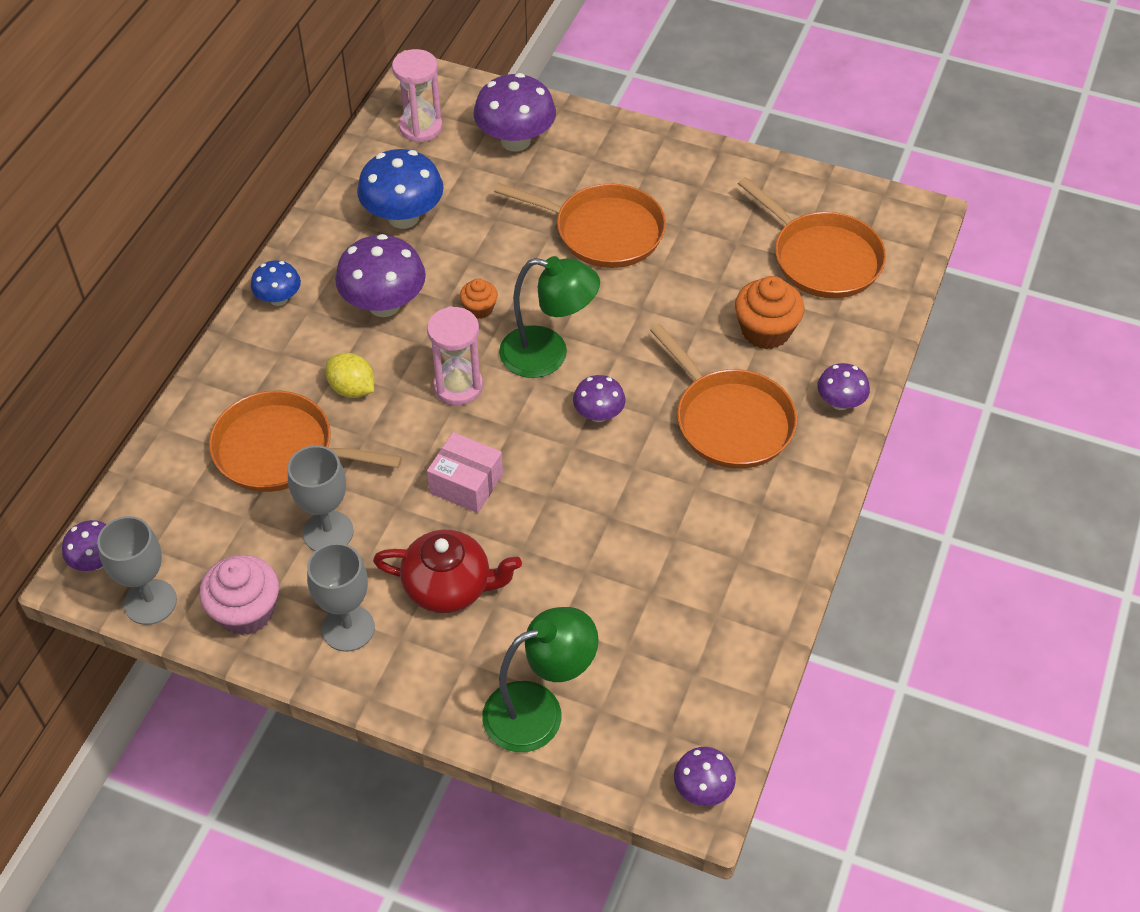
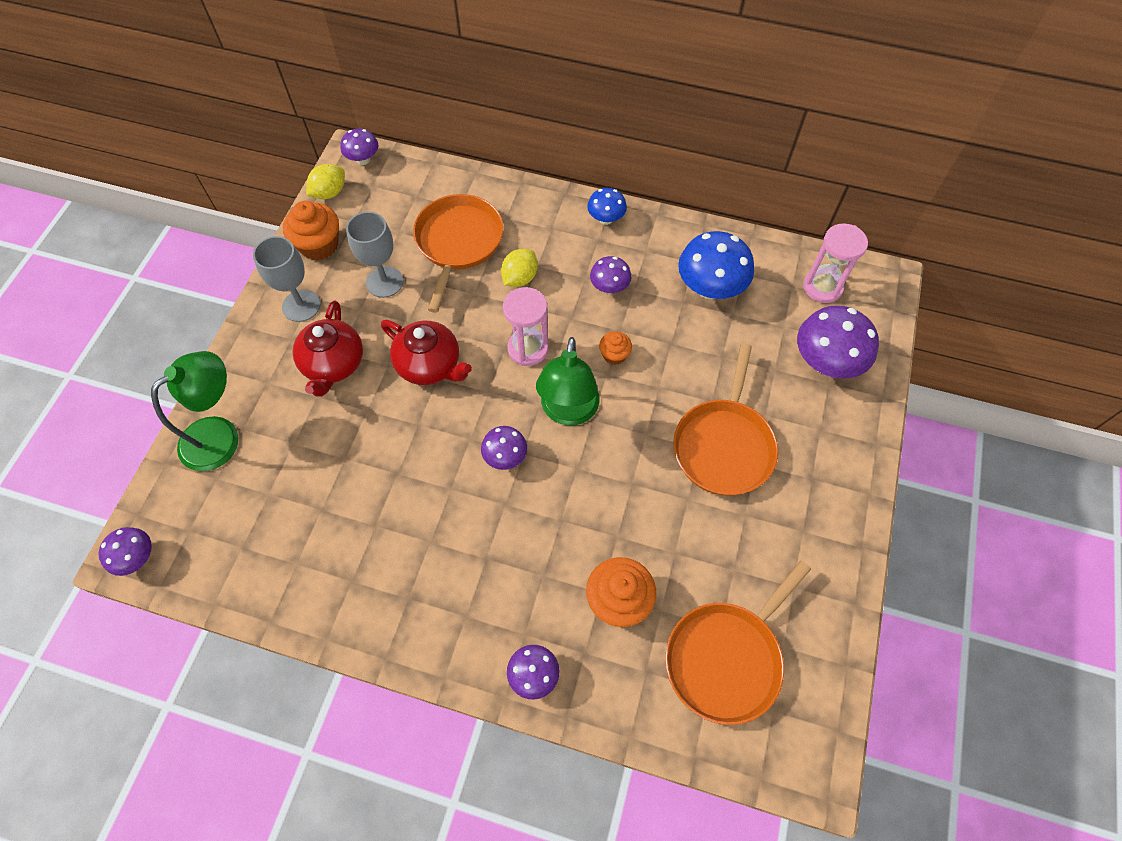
camera: 85 degrees right, 10 degrees up
(150, 602) = (329, 193): grey goblet -> yellow lemon
(246, 611) = (319, 245): pink cupcake -> orange cupcake
(384, 304) = (609, 287): purple mushroom -> purple mushroom, size x0.56
(466, 483) = (430, 365): pink box -> red teapot
(539, 710) = (220, 435): green lamp -> green lamp turned 105 degrees counterclockwise
(730, 421) = (504, 569): orange pan -> none

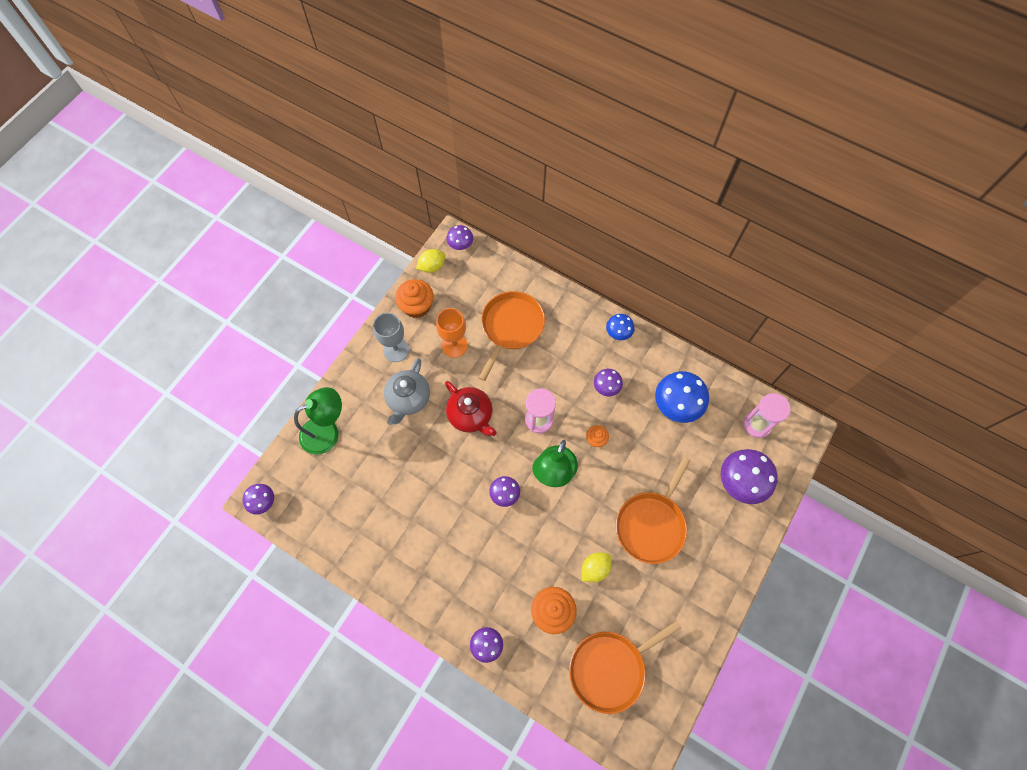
camera: 15 degrees right, 5 degrees up
(333, 364) = (408, 399): red teapot -> grey teapot
(384, 282) = (454, 345): grey goblet -> orange goblet
(520, 278) = (546, 365): yellow lemon -> yellow lemon (595, 568)

